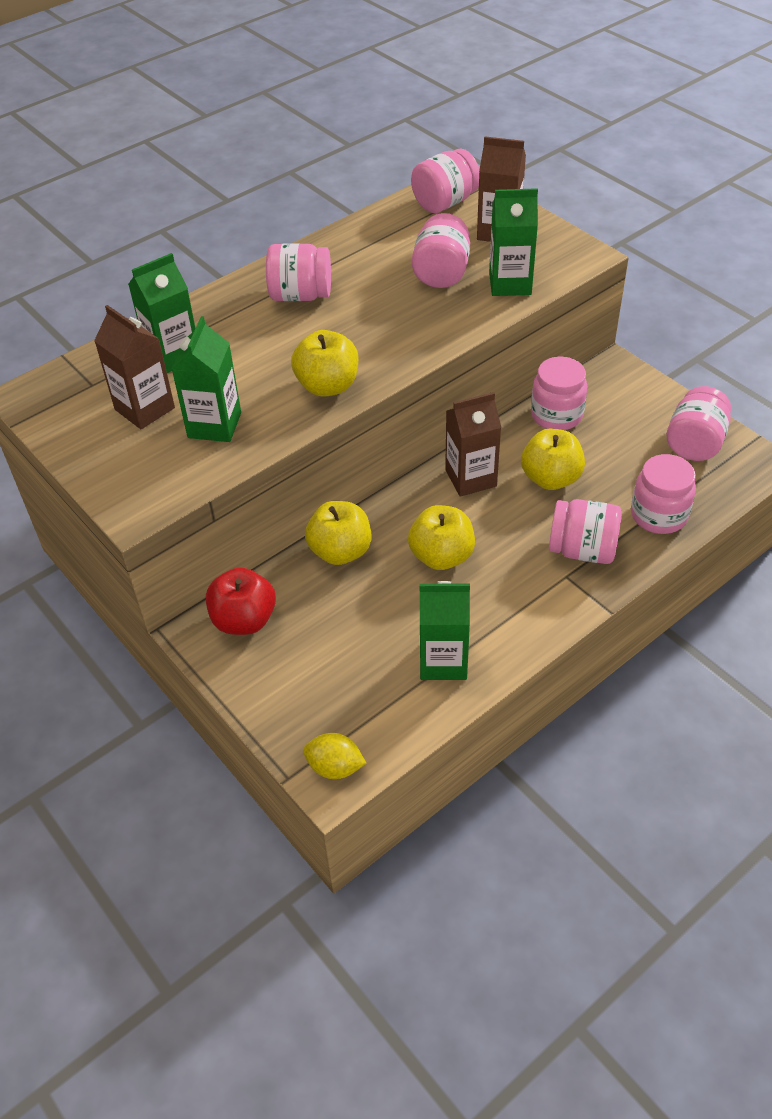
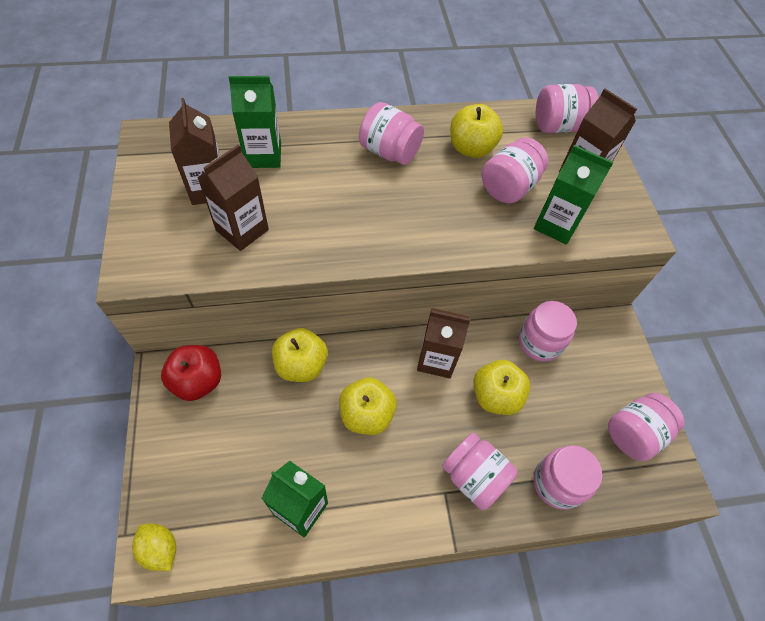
camera: 25 degrees right, 10 degrees up
(214, 425) = (242, 230): green carton -> brown carton
(327, 386) = (346, 241): yellow apple -> yellow apple (471, 148)

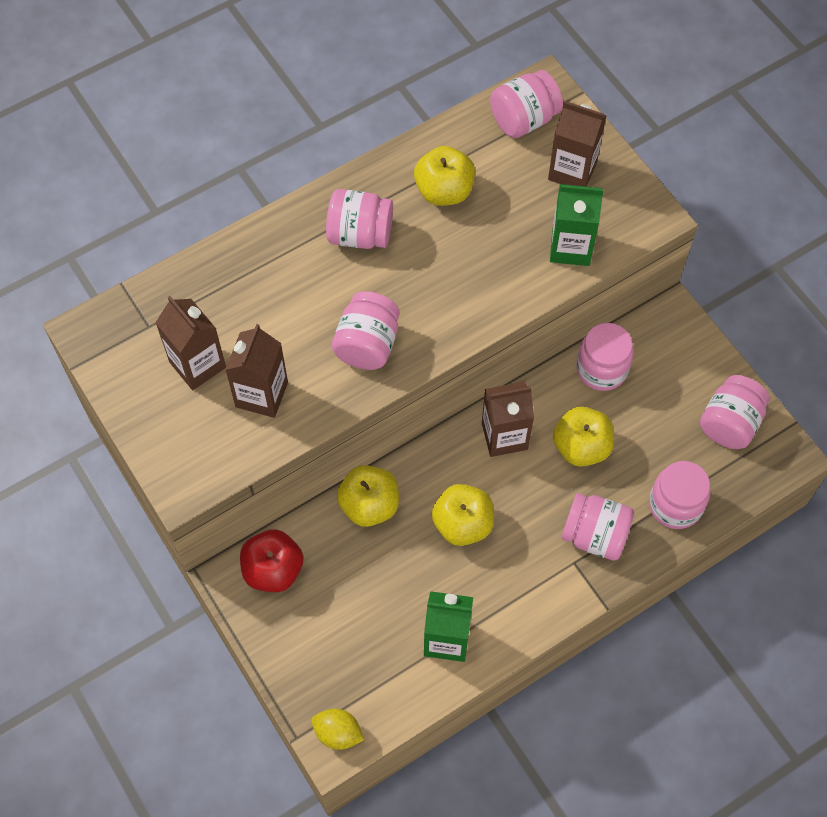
camera: 20 degrees left, 5 degrees up
(263, 155) = (228, 299): green carton -> none
(508, 187) = (504, 223): pink jar -> pink jar (367, 344)

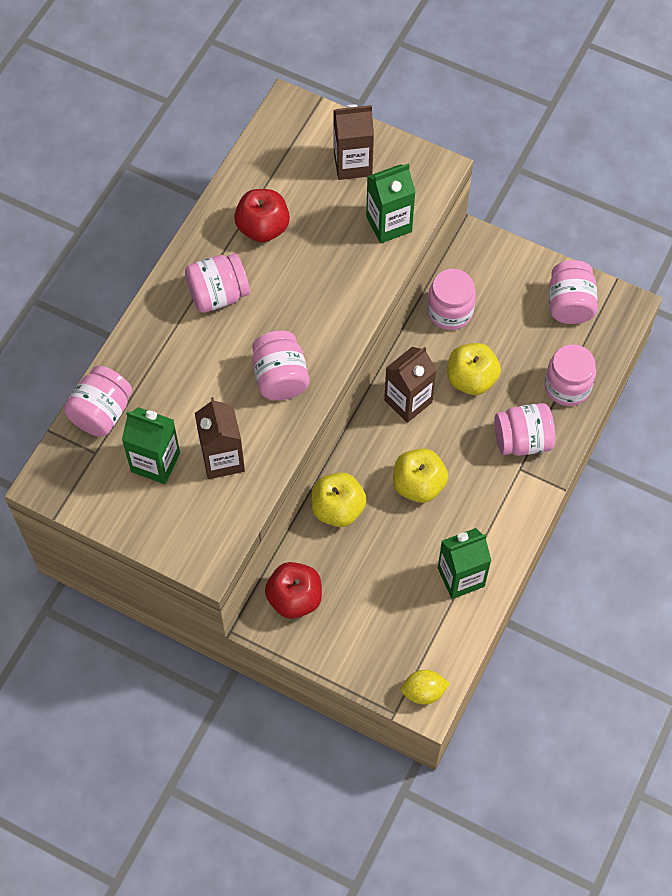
camera: 30 degrees left, 0 degrees up
(197, 365) = (155, 462): brown carton -> green carton
(444, 191) = (263, 228): yellow apple -> red apple
(524, 119) = (289, 141): pink jar -> pink jar (101, 413)

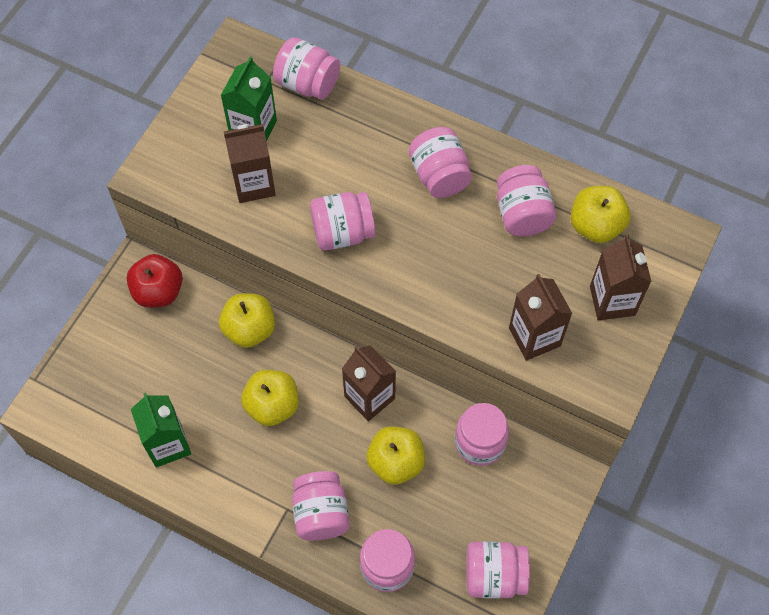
camera: 90 degrees right, 0 degrees up
(263, 228) = (522, 214): red apple -> pink jar
(276, 171) = (595, 226): none -> yellow apple
(389, 224) = (534, 337): green carton -> brown carton
(423, 692) = (52, 406): yellow lemon -> none

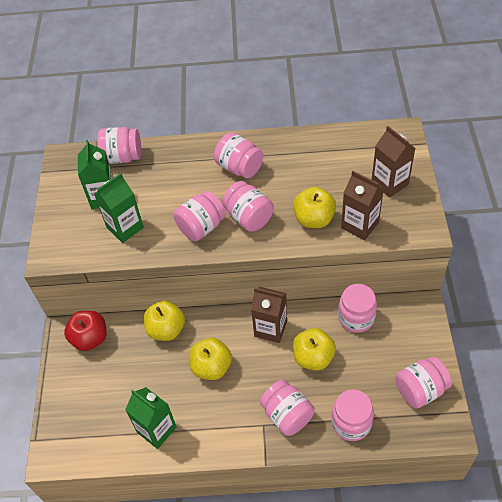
camera: 25 degrees left, 10 degrees down
(254, 184) = (125, 228): brown carton -> green carton
(522, 214) = (304, 164): pink jar -> pink jar (249, 217)
(595, 226) = (351, 150): yellow apple -> yellow apple (314, 219)

